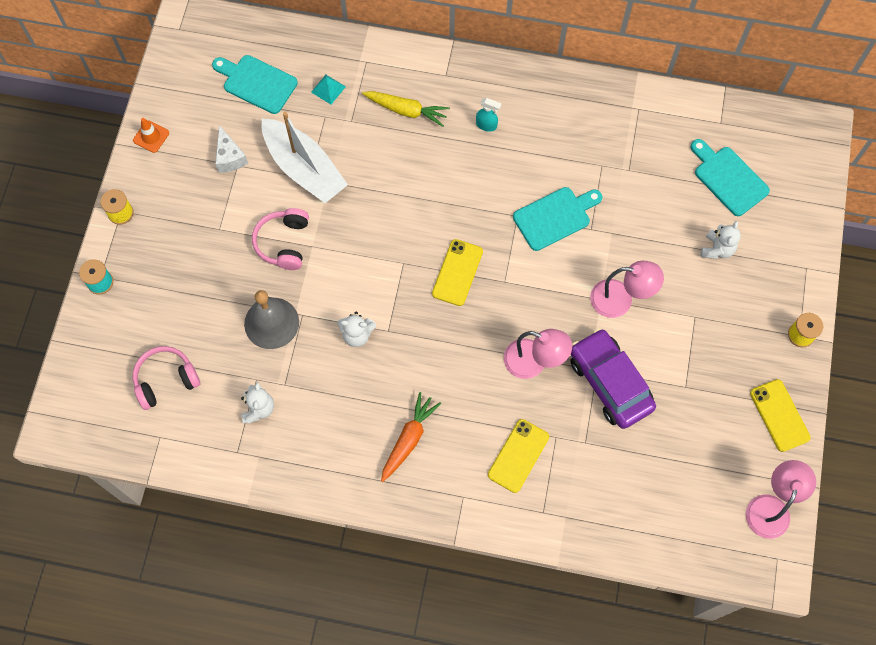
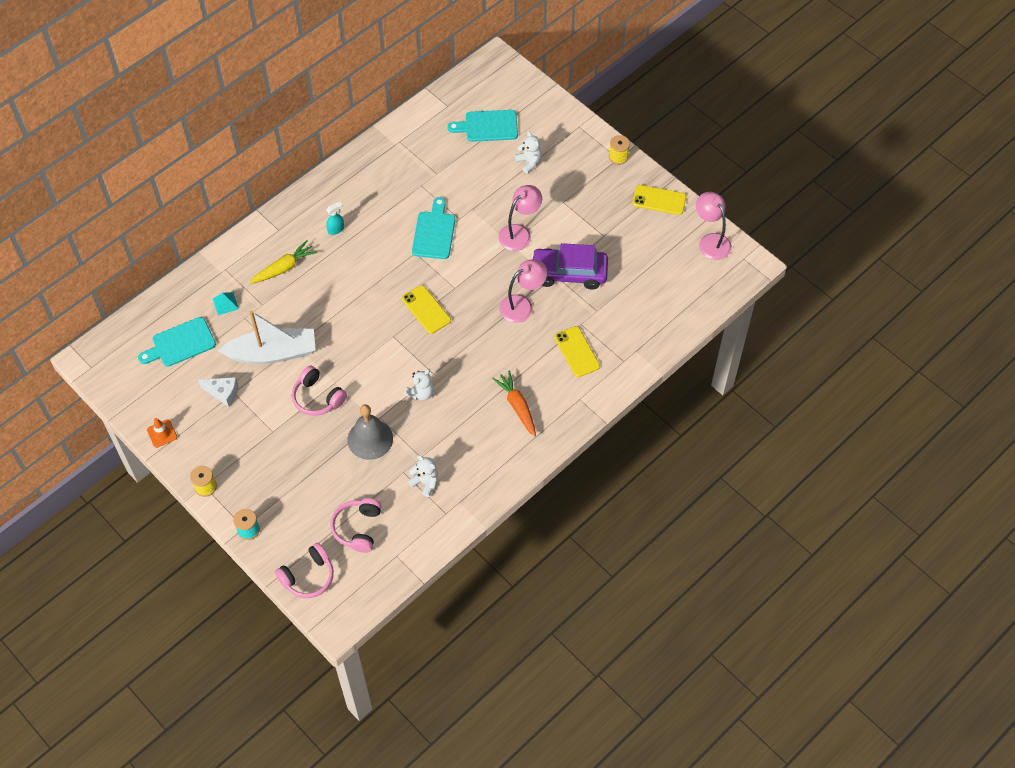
camera: 55 degrees left, 10 degrees down
(85, 370) = (308, 576): none -> pink headphones

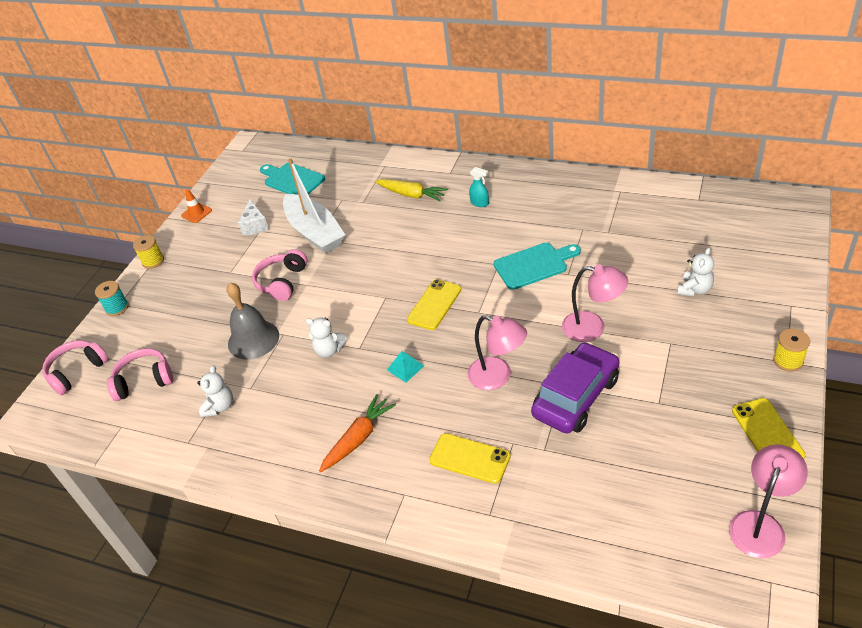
camera: 70 degrees right, 15 degrees down
(225, 303) = (349, 182): turquoise pyramid -> turquoise pyramid (405, 367)
(308, 576) = (77, 371): pink headphones -> pink headphones turned 105 degrees clockwise
(488, 126) = (706, 237): turquoise cutting board -> none
(569, 273) = (575, 397): purple car -> purple car turned 60 degrees clockwise
(576, 352) = (469, 458): yellow phone -> yellow phone turned 75 degrees clockwise

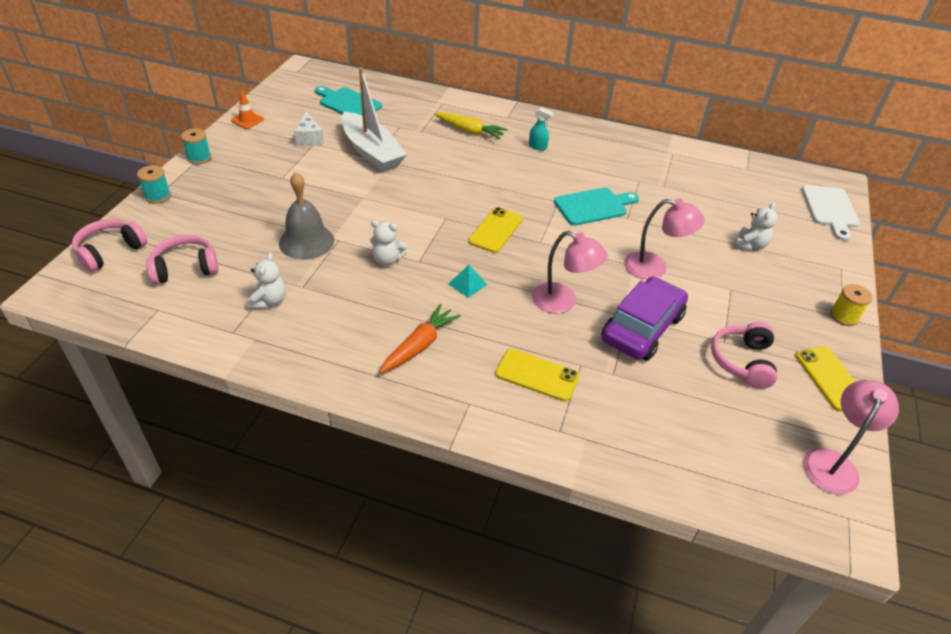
camera: 10 degrees left, 0 degrees up
(153, 261) = (199, 158): yellow spool -> turquoise spool
(282, 282) = (337, 192): pink headphones -> pink headphones (742, 361)
(785, 236) = (830, 209): none -> white cutting board

